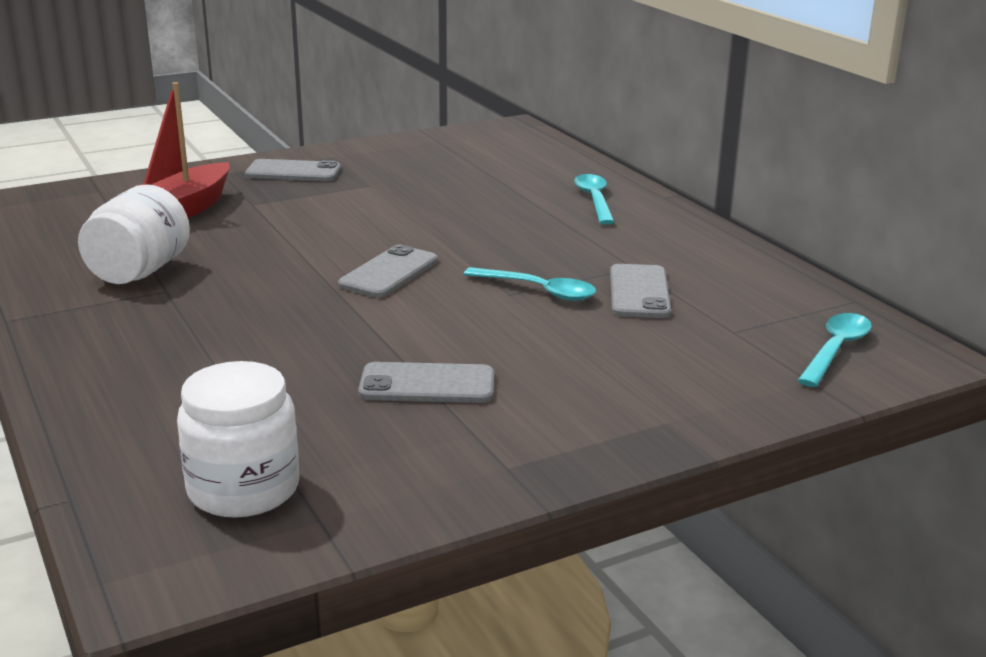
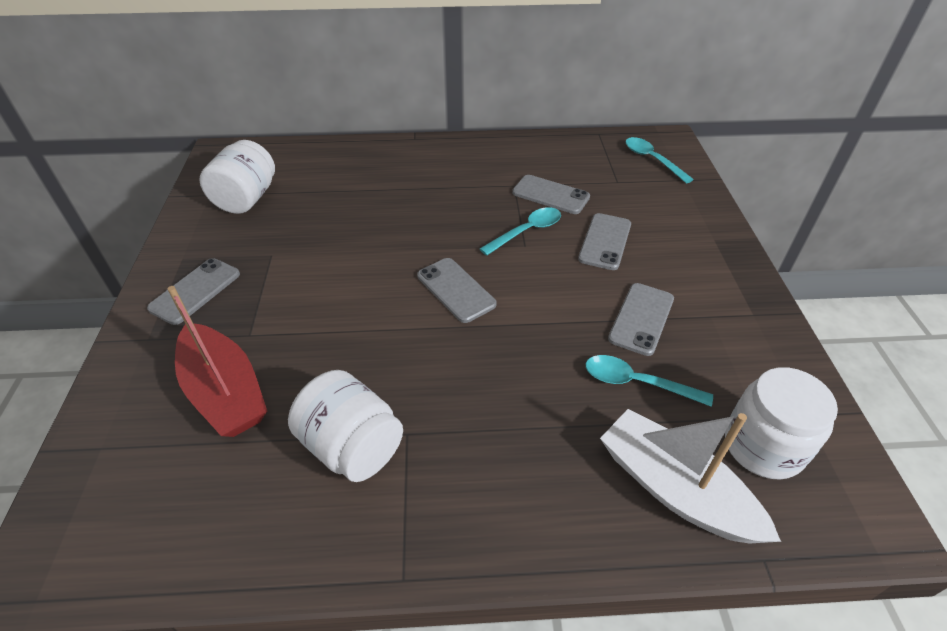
camera: 65 degrees left, 20 degrees up
(151, 435) = (675, 489): none -> white boat
(447, 155) = (246, 199): none -> white jar
(570, 341) = (605, 241): none -> grey phone
(594, 200) = (397, 164): turquoise spoon -> turquoise spoon (637, 383)

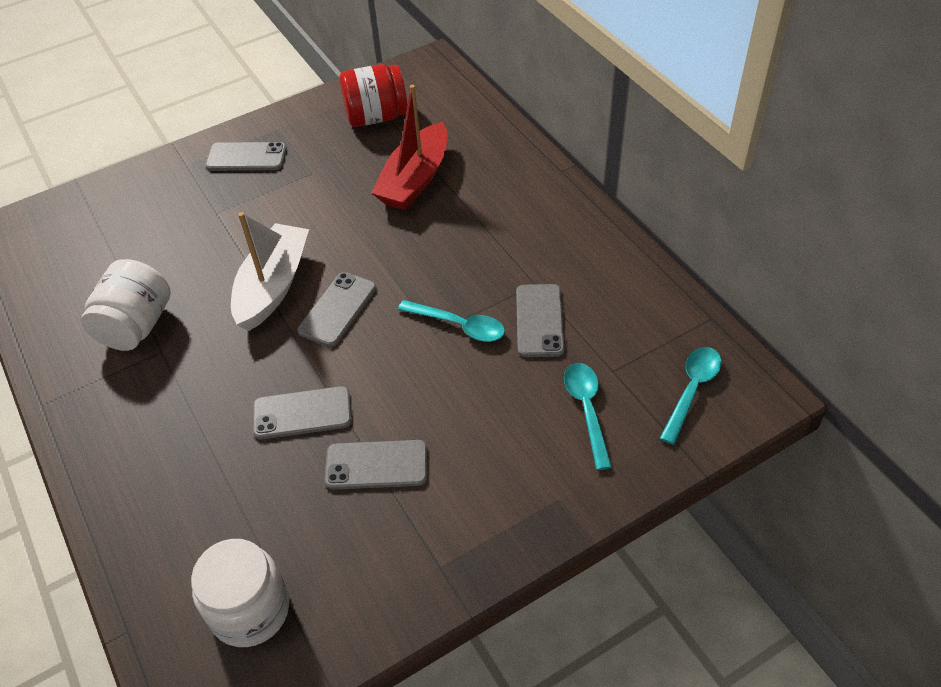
camera: 65 degrees right, 5 degrees up
(225, 392) = (156, 232): red boat -> red boat (415, 179)
(246, 199) = (376, 117): white jar -> red jar
(605, 241) = (485, 396): grey phone -> grey phone (302, 413)
(637, 383) = (285, 486): turquoise spoon -> turquoise spoon (587, 410)
(675, 489) = (174, 549): white boat -> white boat (273, 286)

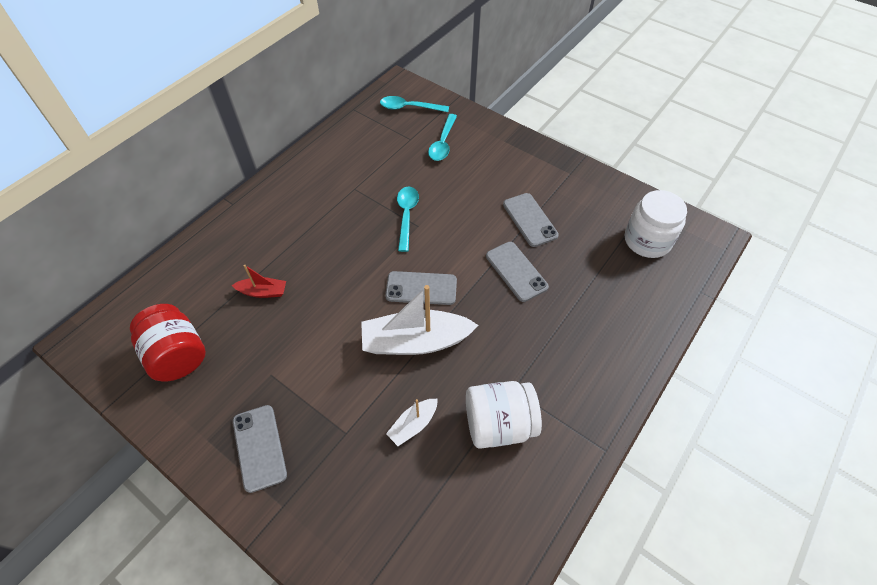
camera: 115 degrees left, 5 degrees up
(187, 260) = (413, 425): none -> white boat
(415, 179) = (263, 292): red boat -> red boat, size x0.49
(539, 320) = (385, 178): grey phone -> none
(587, 410) = (443, 143): turquoise spoon -> turquoise spoon turned 45 degrees counterclockwise

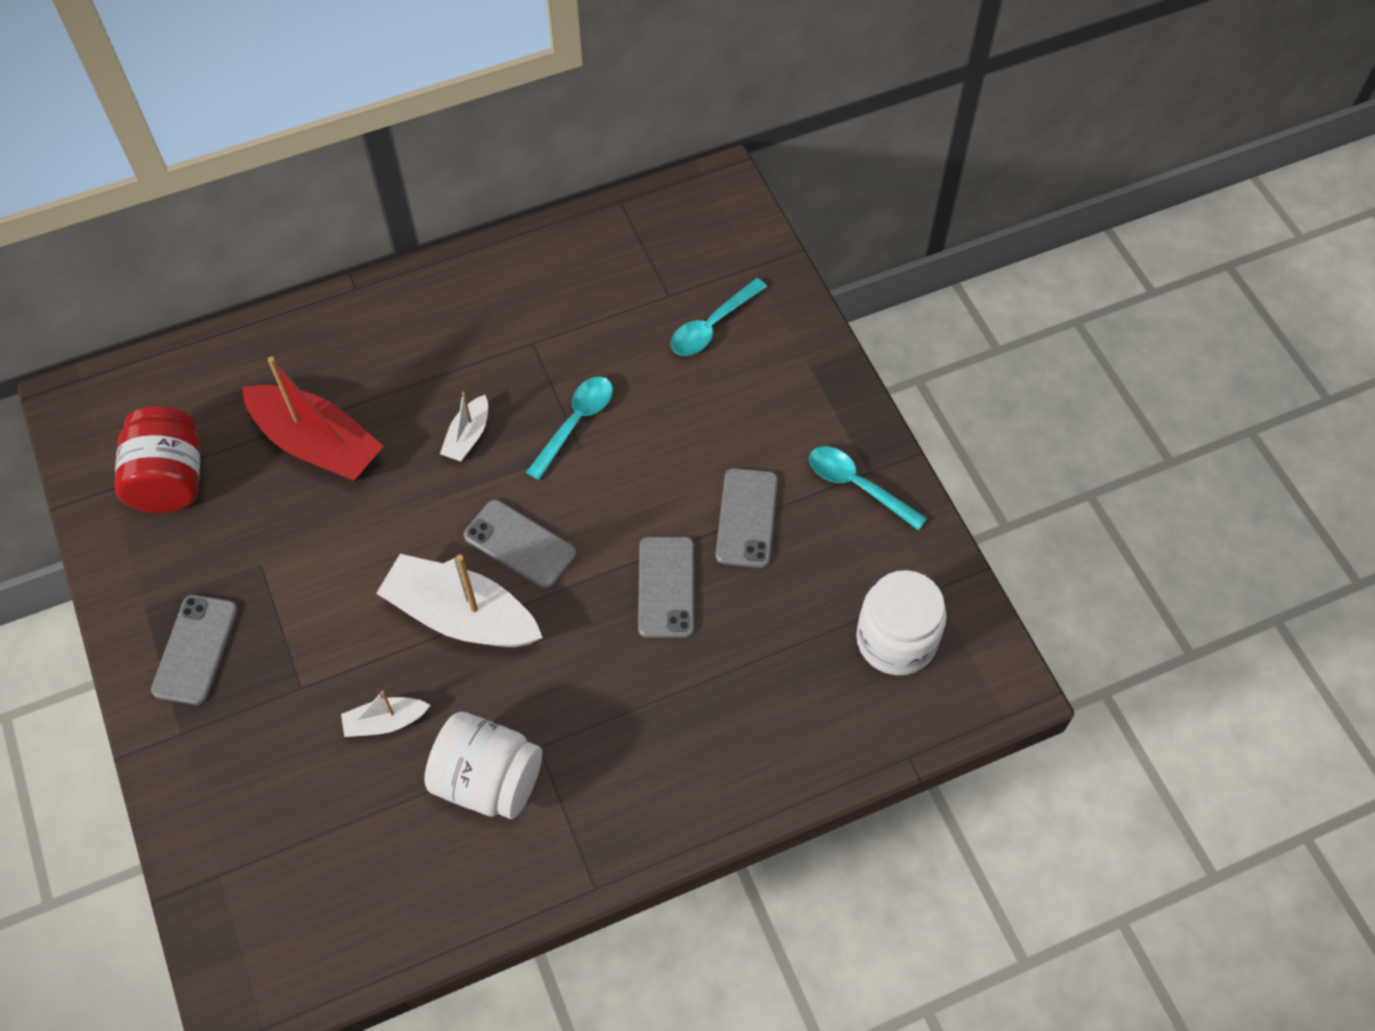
camera: 30 degrees right, 5 degrees up
(263, 292) = (317, 444): red boat -> red boat, size x2.02
(351, 248) = (468, 436): none -> white boat
(409, 108) = (706, 237): turquoise spoon -> turquoise spoon (857, 486)

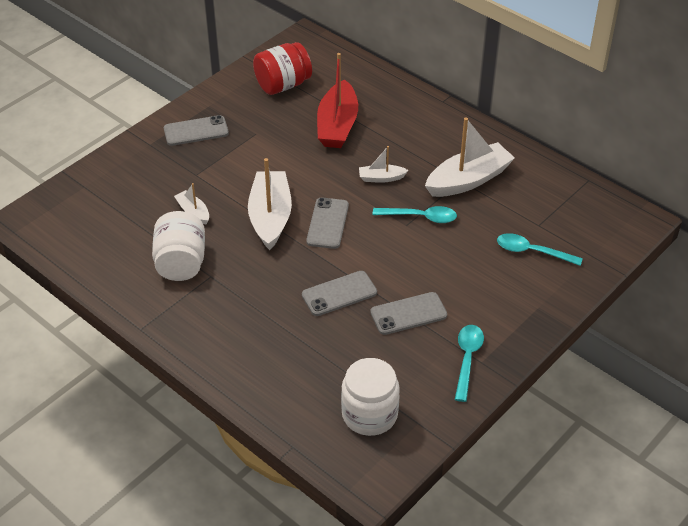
camera: 65 degrees right, 15 degrees down
(537, 333) = (468, 180): none -> white boat

